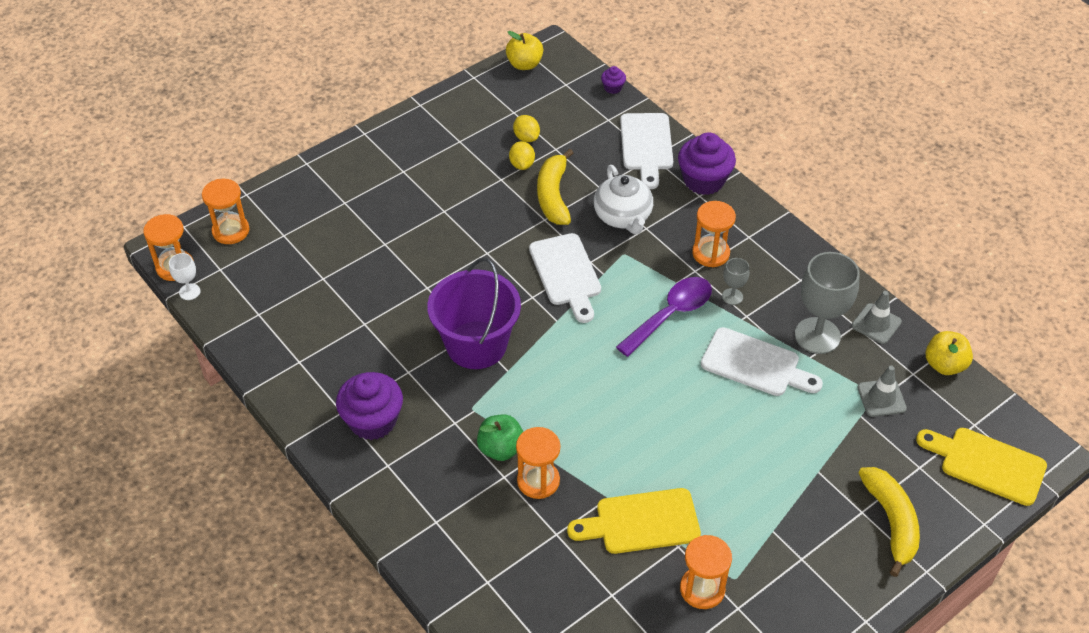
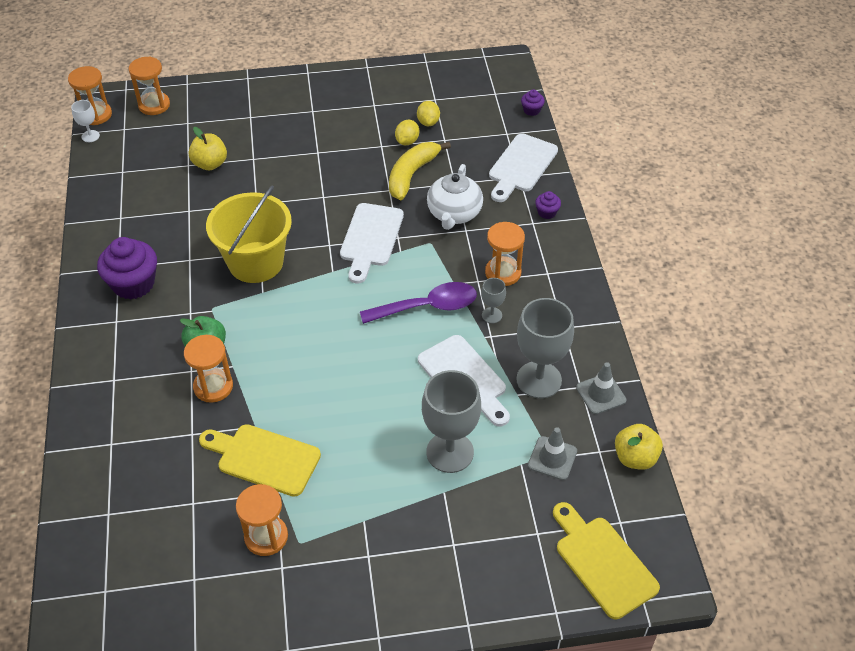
camera: 30 degrees right, 0 degrees up
(476, 345) = (255, 262): purple bucket -> yellow bucket
(524, 64) = (474, 66): yellow apple -> yellow apple (210, 164)
(704, 180) = (547, 212): purple cupcake -> purple cupcake, size x0.47
(795, 435) = (450, 452): none -> grey goblet
(891, 522) = (472, 566): yellow banana -> none

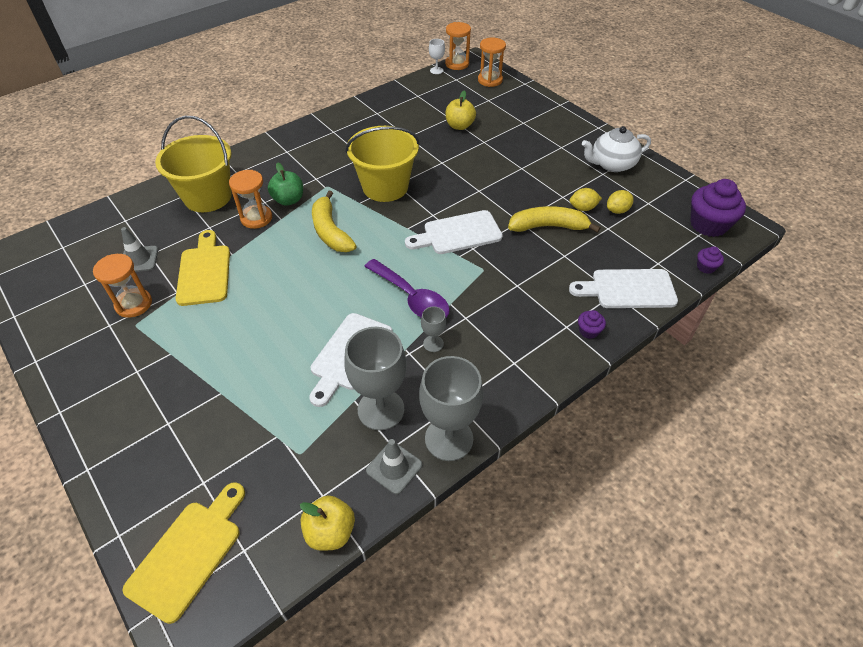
camera: 60 degrees right, 0 degrees up
(133, 284) = (323, 144): purple cupcake -> purple cupcake (708, 224)
(135, 420) = (207, 197): none -> yellow bucket
(288, 332) = (330, 231): none -> yellow banana
(450, 452) = (264, 379): grey goblet -> grey goblet (449, 439)
(454, 214) = (529, 270): white teapot -> white teapot (612, 164)
(503, 273) = (488, 330): orange hourglass -> none
(552, 458) = (294, 458): grey traffic cone -> grey traffic cone (139, 259)

